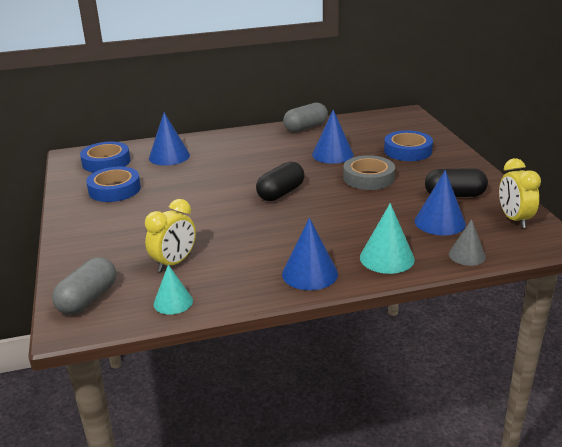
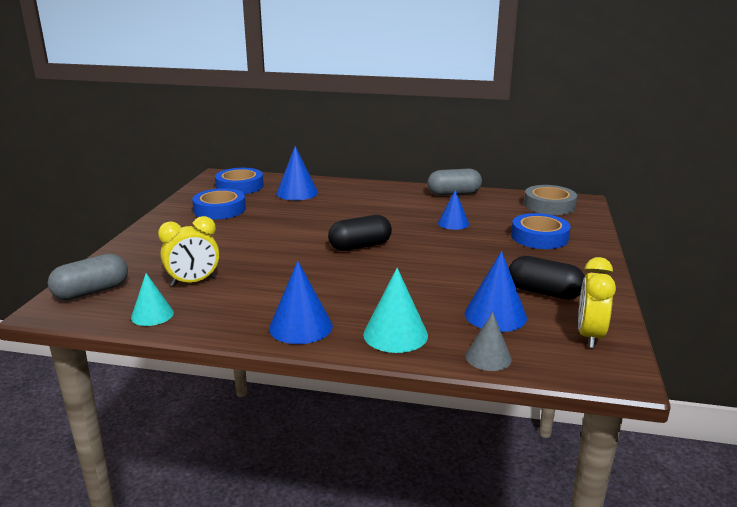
camera: 25 degrees right, 5 degrees down
(332, 154) = (453, 223): blue cone -> blue cone, size x0.67
(368, 178) = (465, 253): grey tape -> grey tape (549, 205)

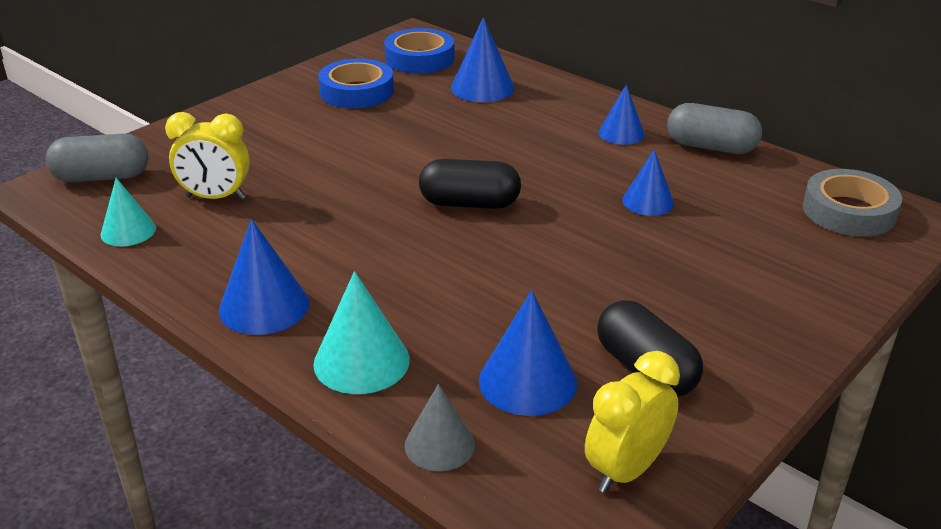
camera: 30 degrees right, 10 degrees up
(401, 197) = (621, 133): none -> blue cone
(539, 237) = (758, 267): blue tape -> none

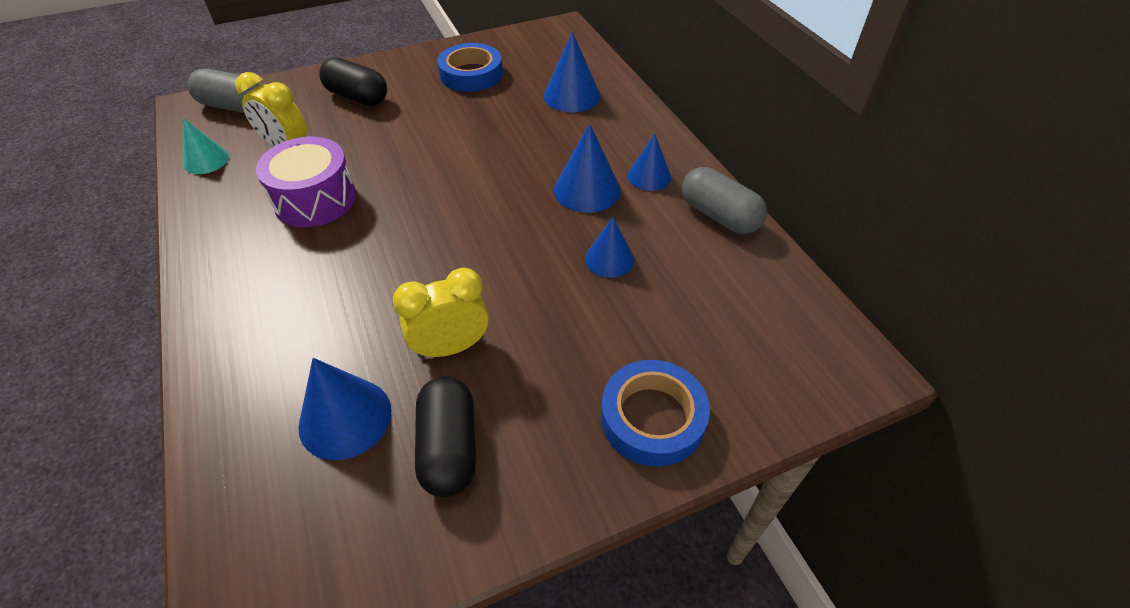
camera: 25 degrees right, 15 degrees up
(264, 306) = (229, 262): blue cone -> blue cone (587, 190)
(301, 231) = (315, 199): none -> purple drum
(361, 361) = (245, 344): turquoise cone -> none
(419, 58) = (546, 53): blue tape -> blue tape (652, 418)
(439, 445) = (225, 455): grey cone -> none
(469, 203) = (460, 212): black capsule -> black capsule (357, 97)
(626, 470) = (338, 554): yellow clock -> yellow clock (451, 347)
(849, 211) = (794, 335): grey tape -> none

